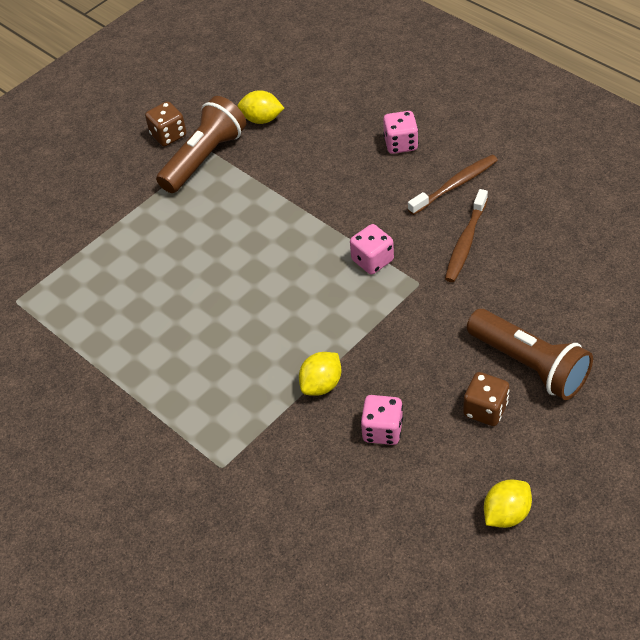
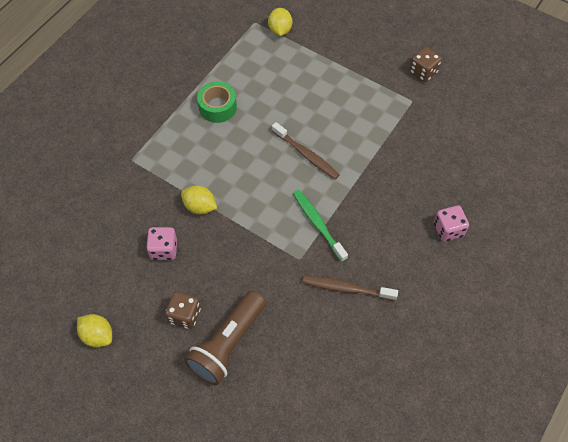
camera: 75 degrees right, 10 degrees up
(157, 355) = (217, 107): none -> green tape
(204, 158) = (404, 99): brown flashlight -> none
(262, 119) = (454, 128): yellow lemon -> yellow lemon (280, 30)
(372, 260) = (318, 224): pink dice -> green toothbrush
(455, 185) = (408, 275): brown toothbrush -> brown toothbrush (306, 155)

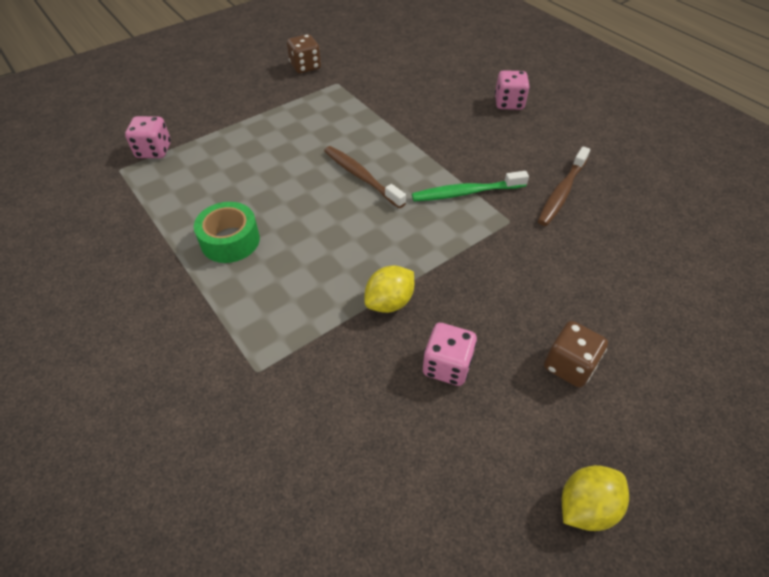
camera: 70 degrees left, 10 degrees down
(227, 344) = (623, 325): brown flashlight -> none
(280, 30) = (154, 151): yellow lemon -> pink dice
(306, 155) = (361, 177): brown toothbrush -> brown toothbrush turned 105 degrees counterclockwise

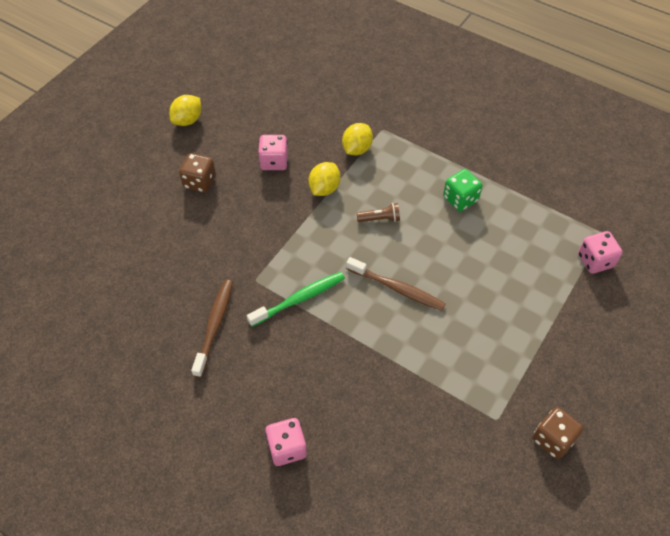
camera: 160 degrees right, 5 degrees up
(230, 240) = (460, 199): green tape -> green dice
(315, 348) = (357, 149): none -> yellow lemon
(339, 245) = (380, 219): none -> brown flashlight

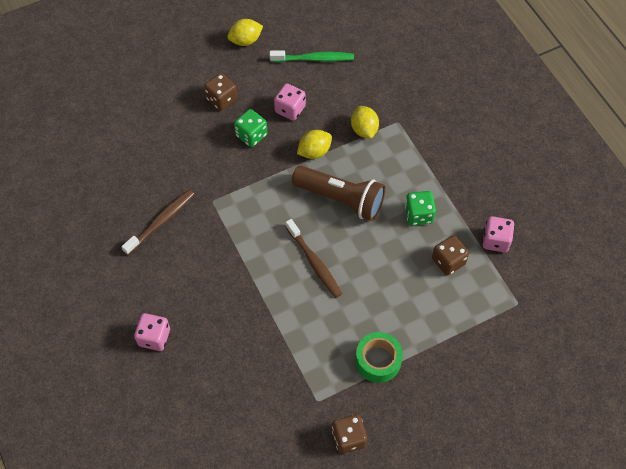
camera: 30 degrees right, 5 degrees up
(252, 201) = (251, 135): none -> green dice
(299, 299) = (235, 232): green toothbrush -> green toothbrush (314, 59)
(357, 149) = (364, 130): yellow lemon -> yellow lemon turned 75 degrees counterclockwise
(380, 219) = (341, 199): brown flashlight -> brown flashlight, size x2.33
(516, 227) = (448, 261): none -> brown dice
(523, 349) = (378, 361): none -> green tape
(595, 261) = (492, 323): pink dice -> pink dice (495, 240)

